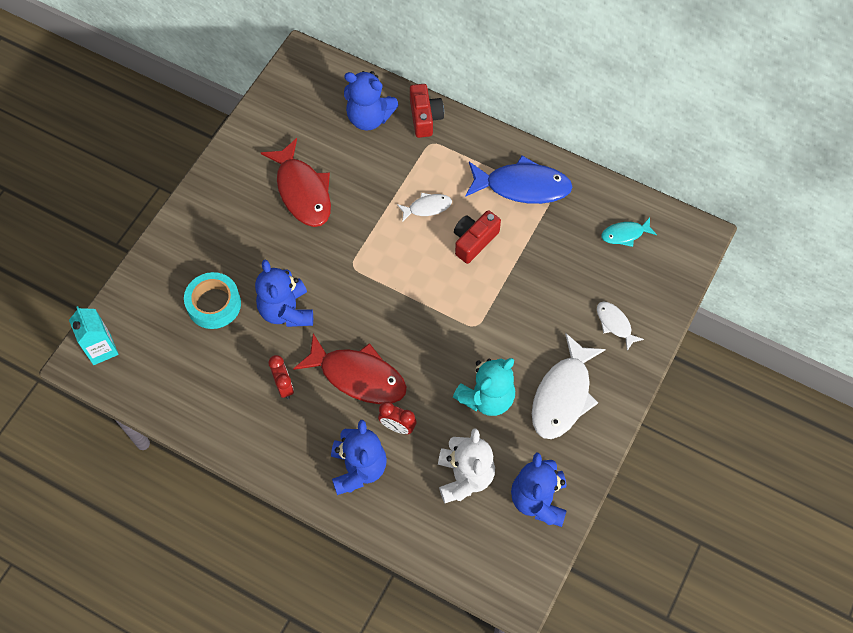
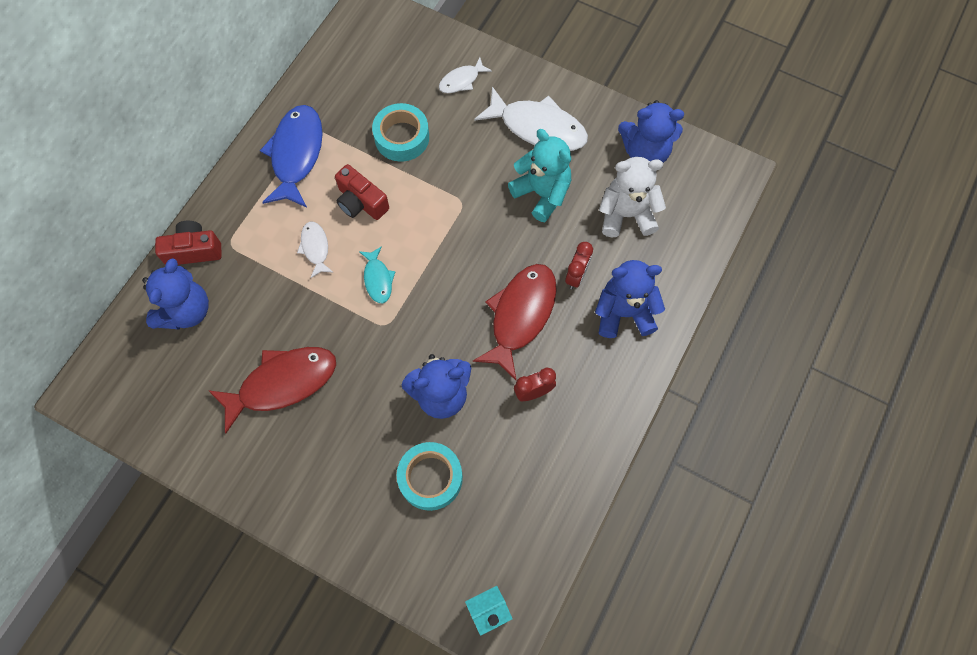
camera: 90 degrees left, 5 degrees up
(545, 272) = (402, 137): none -> turquoise tape
(625, 234) = (361, 66): turquoise fish -> turquoise fish (378, 279)

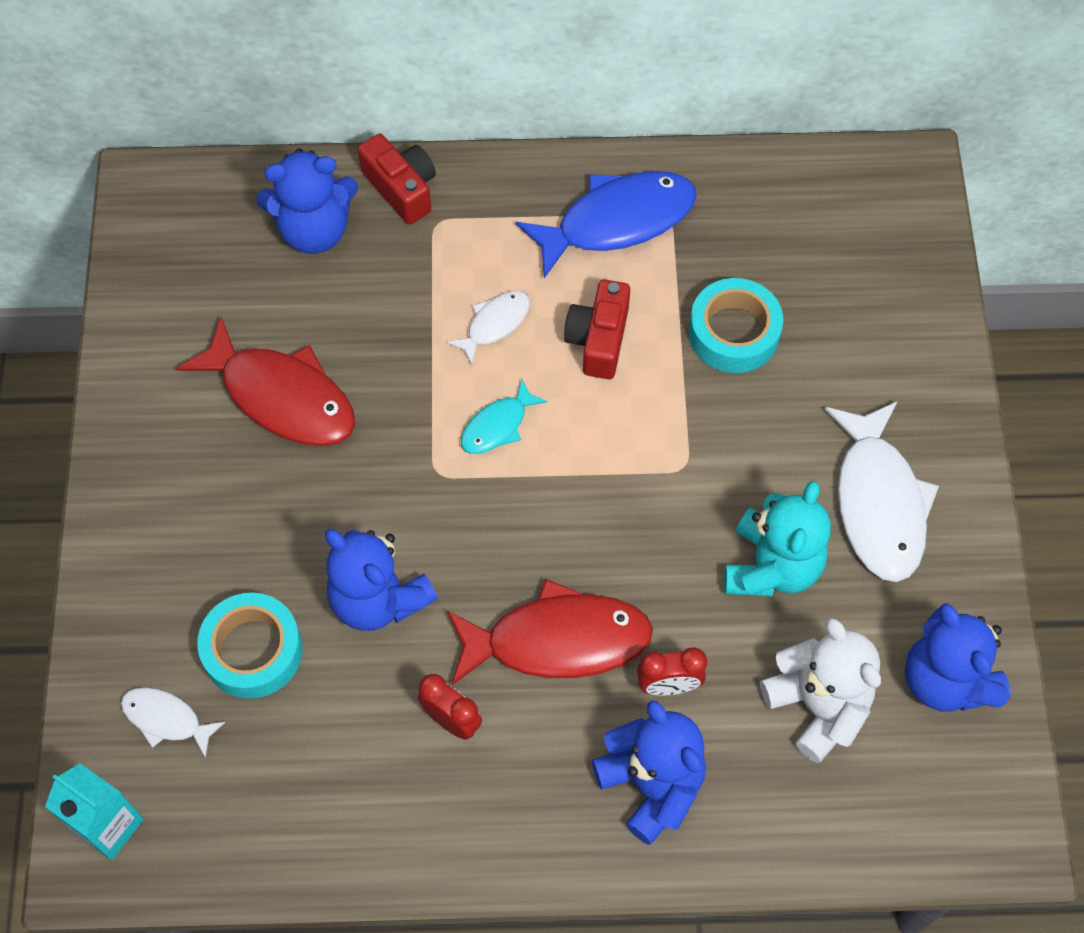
camera: 60 degrees right, 5 degrees down
(461, 80) = (882, 358): white fish -> white fish (166, 719)

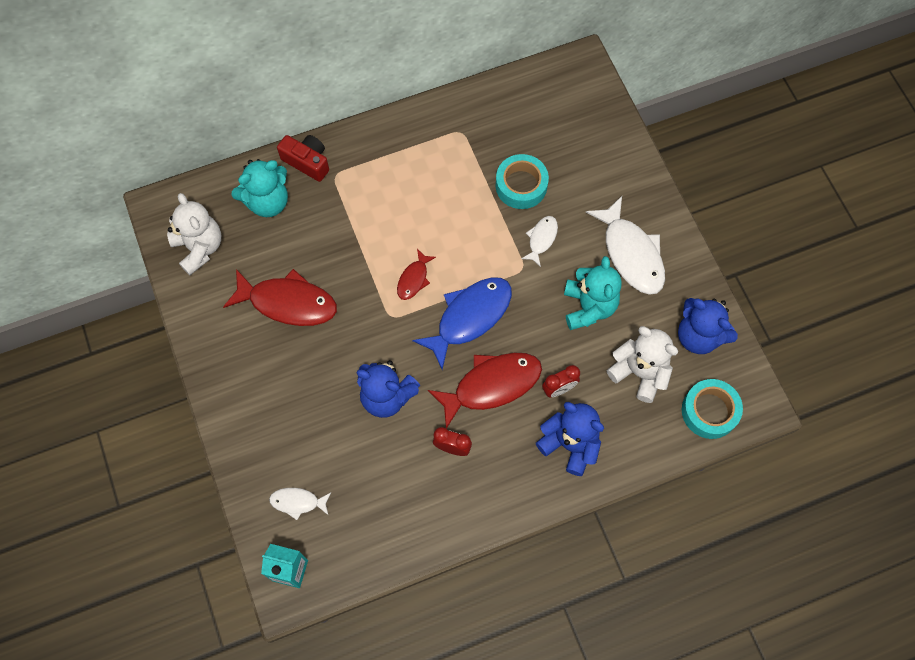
camera: 20 degrees left, 5 degrees up
(180, 267) = (199, 248): none -> white teddy bear
(253, 650) = (330, 448): turquoise tape -> turquoise tape (709, 411)
(314, 230) = (267, 202): blue teddy bear -> turquoise teddy bear
(494, 324) = (390, 223): white fish -> white fish (541, 239)
(497, 425) = (414, 279): turquoise fish -> red fish
(598, 339) = (450, 213): red camera -> none
(617, 221) = (434, 143): blue fish -> blue fish (469, 317)

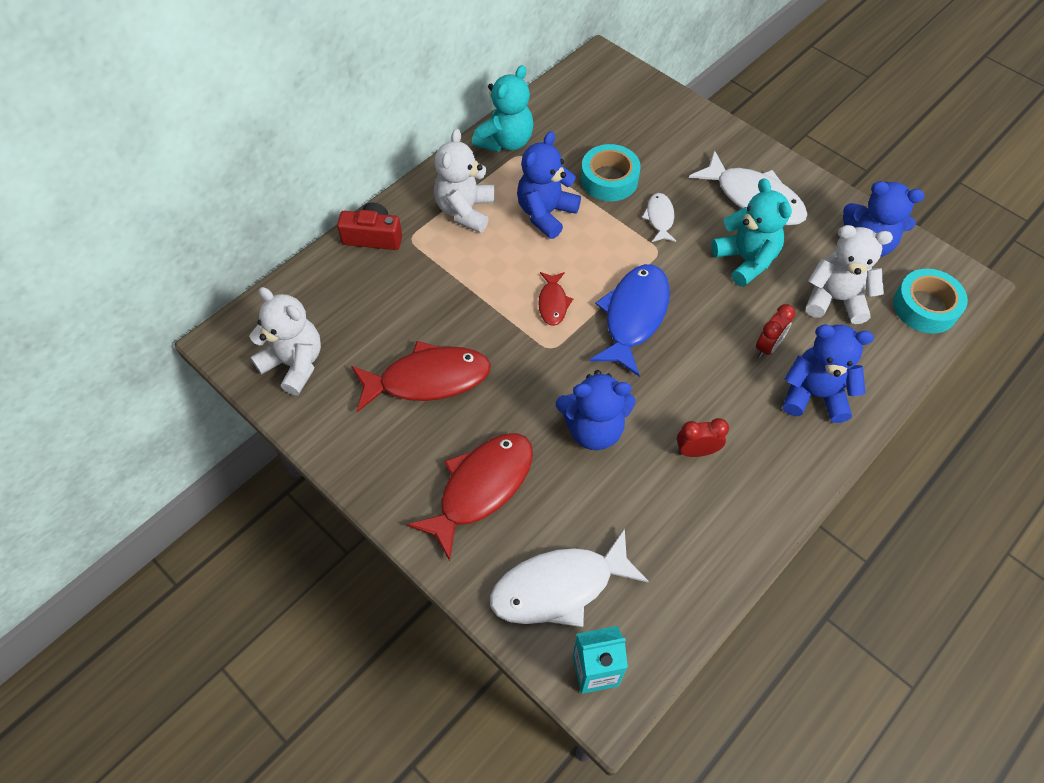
camera: 25 degrees left, 10 degrees down
(267, 202) = (349, 289): turquoise teddy bear -> turquoise teddy bear (505, 141)
(298, 502) = (559, 587): white fish -> white fish, size x1.96
(390, 167) = (465, 210): none -> white teddy bear
(452, 196) = (546, 213): none -> blue teddy bear
(491, 385) = (698, 371): red fish -> red fish (481, 488)

